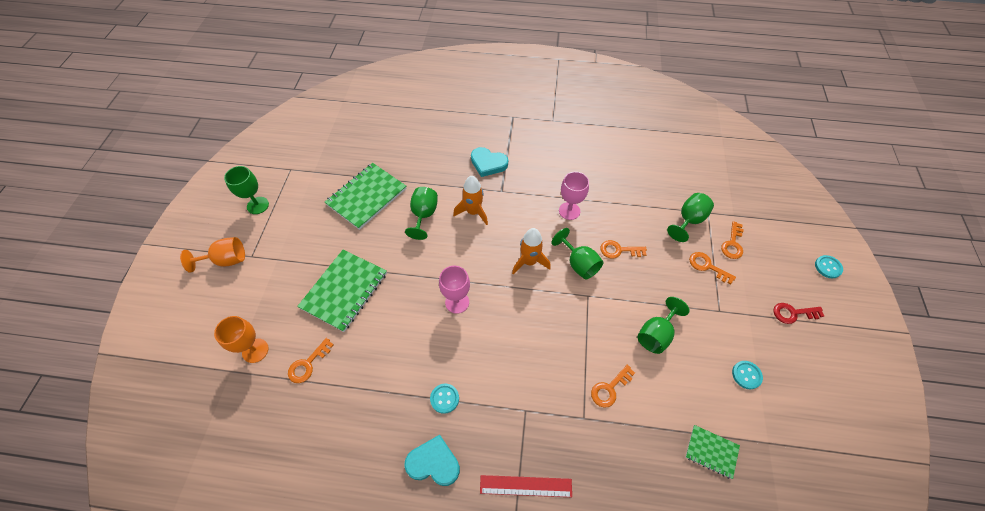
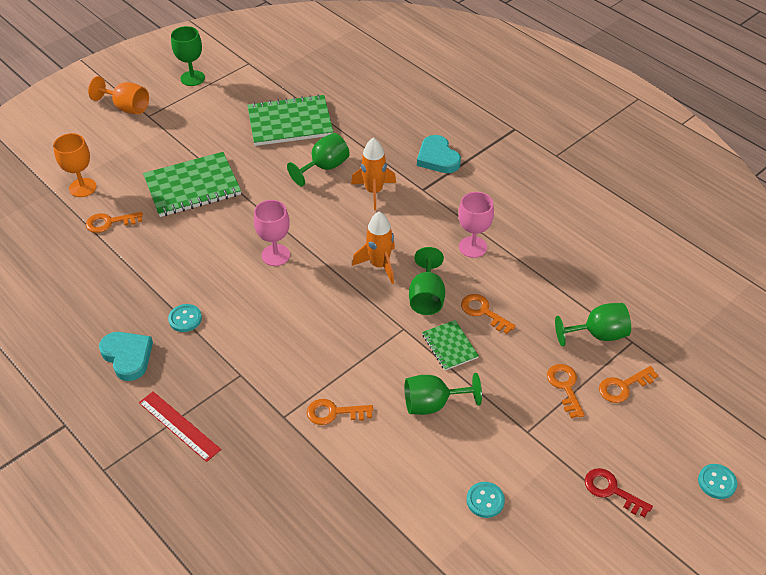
camera: 40 degrees right, 10 degrees down
(711, 452) = (370, 528): green notebook -> green notebook (449, 346)

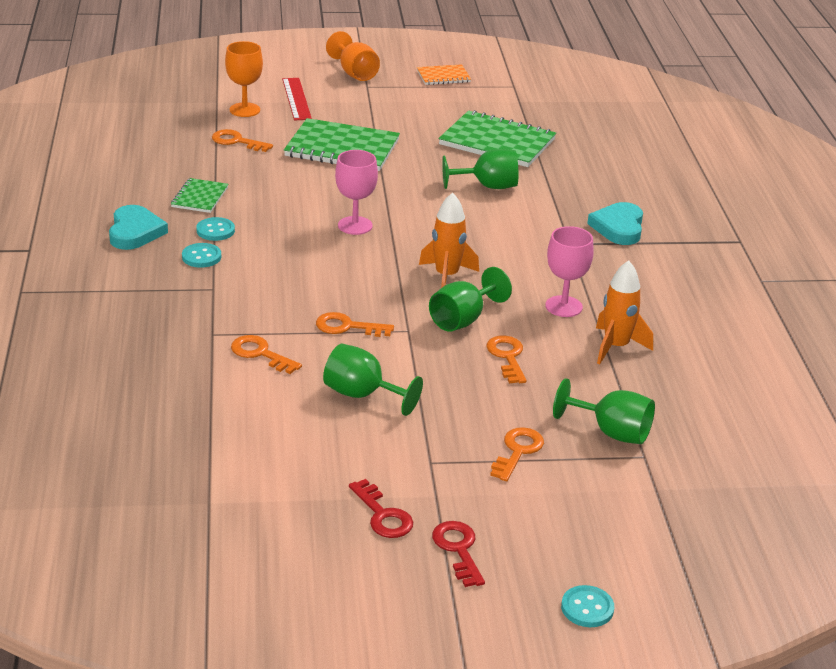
camera: 35 degrees right, 15 degrees down
(179, 426) = (116, 295): red ruler -> red ruler (296, 99)
(192, 78) = (443, 76): green goblet -> orange notebook
(374, 192) = (514, 223): orange rocket -> orange rocket (616, 347)
(449, 346) = (437, 364): green notebook -> green notebook (199, 197)
(485, 500) = (318, 486): turquoise button -> turquoise button (201, 257)
(545, 496) = (383, 515): none -> red key
(623, 386) = (583, 483): orange key -> orange key (347, 327)

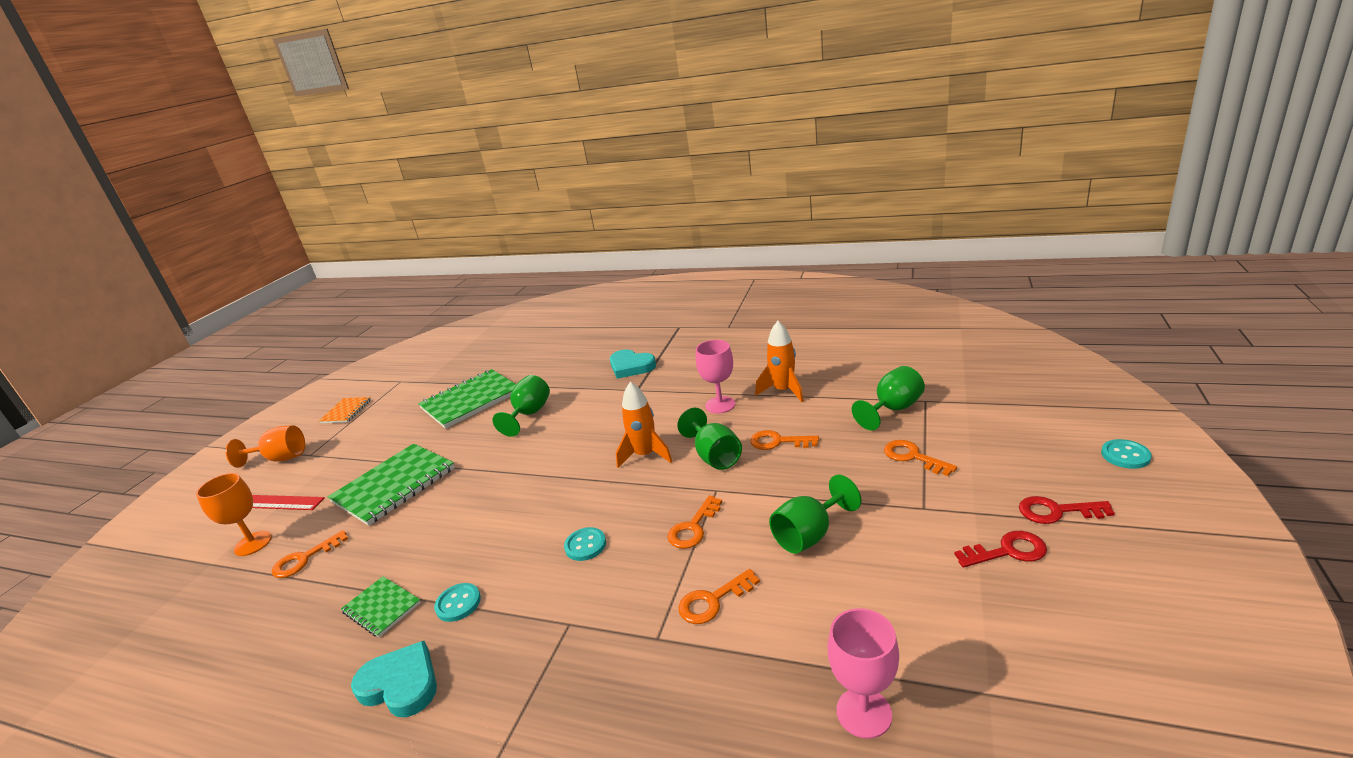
camera: 60 degrees left, 5 degrees down
(201, 257) = (500, 624): turquoise button -> turquoise button (585, 545)
(355, 225) = (529, 497): pink goblet -> pink goblet (864, 712)

